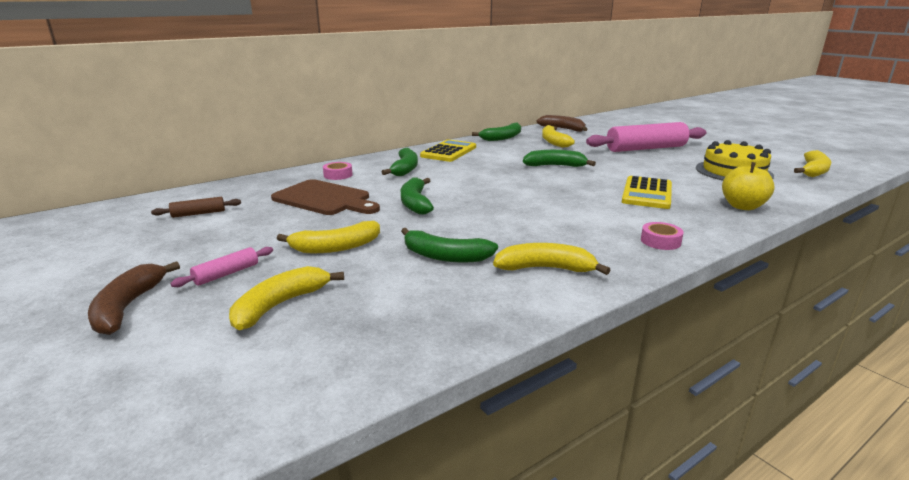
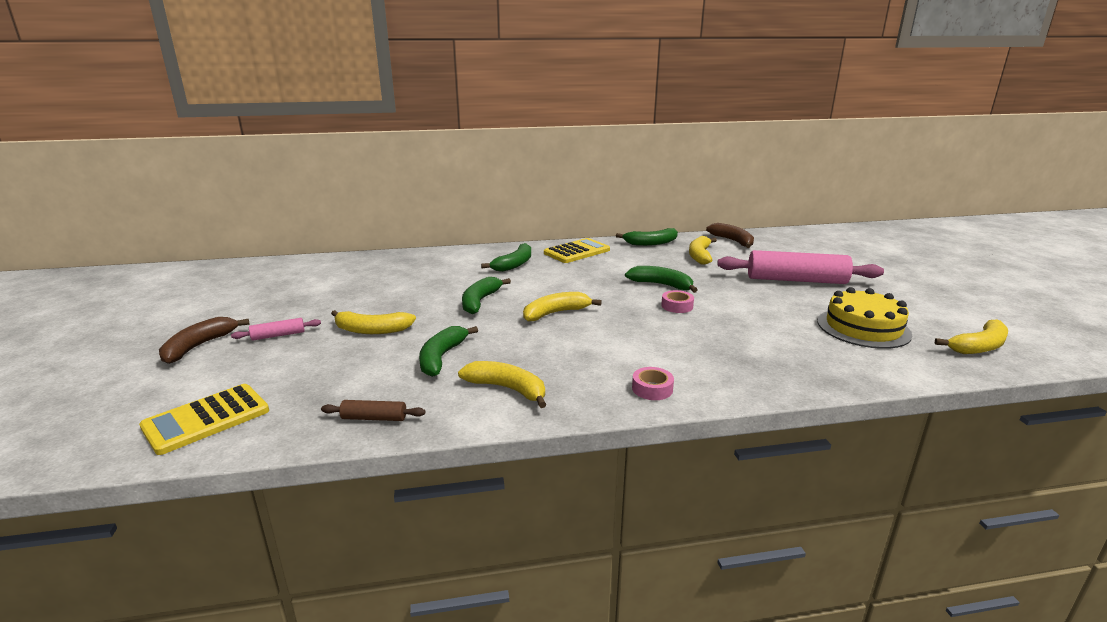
camera: 25 degrees right, 0 degrees up
(198, 214) = (313, 280): brown rolling pin -> brown rolling pin (374, 418)
(280, 305) = (284, 369): yellow banana -> yellow banana (555, 313)
(324, 199) = (414, 283): brown cutting board -> none
(338, 175) = (451, 261): pink tape -> pink tape (677, 306)
(445, 256) = (441, 357): green banana -> green banana turned 60 degrees clockwise
(647, 193) = (716, 334): yellow calculator -> yellow calculator (206, 419)
(742, 206) = (805, 371): yellow apple -> none

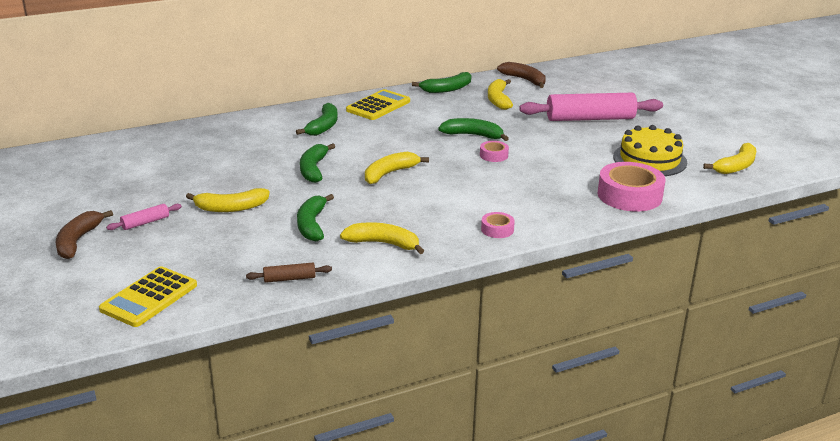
camera: 15 degrees left, 5 degrees up
(833, 366) = (629, 195): none -> pink tape

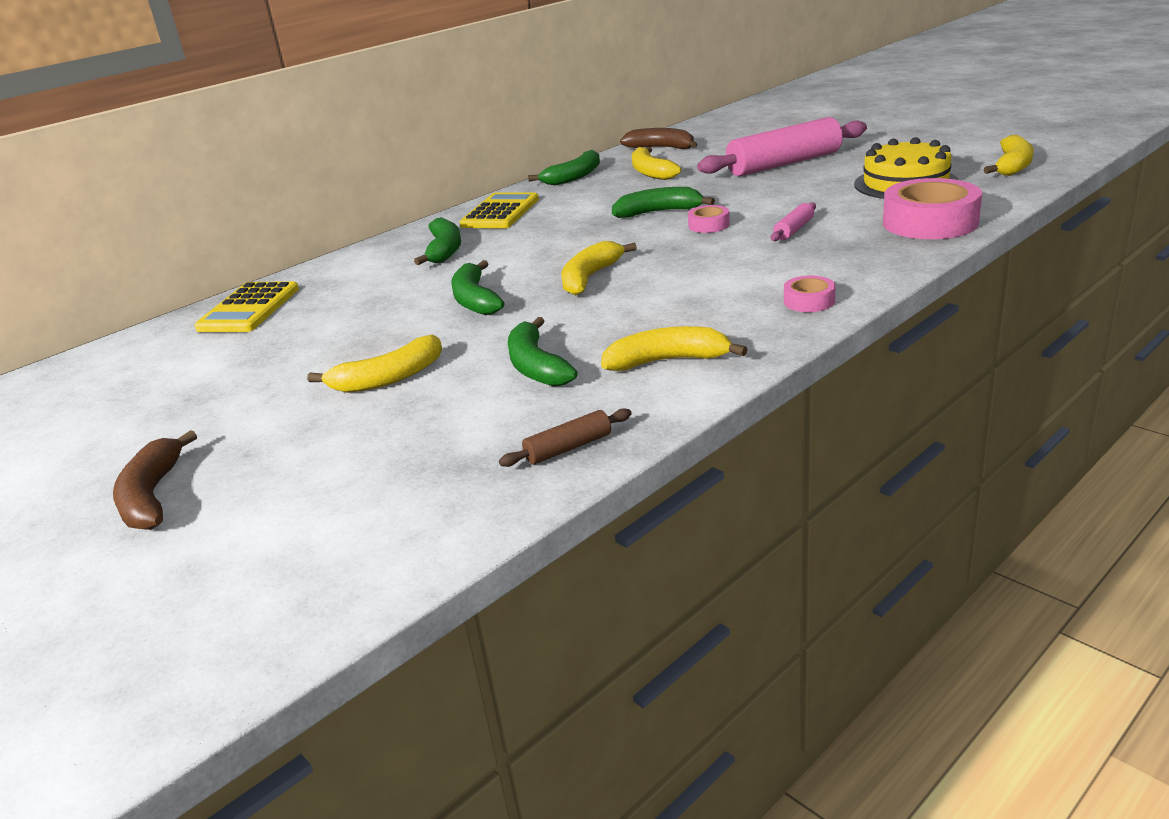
camera: 15 degrees left, 0 degrees up
(145, 222) = (258, 436): pink rolling pin -> pink rolling pin (794, 230)
(149, 297) = (347, 548): yellow calculator -> yellow calculator (249, 309)

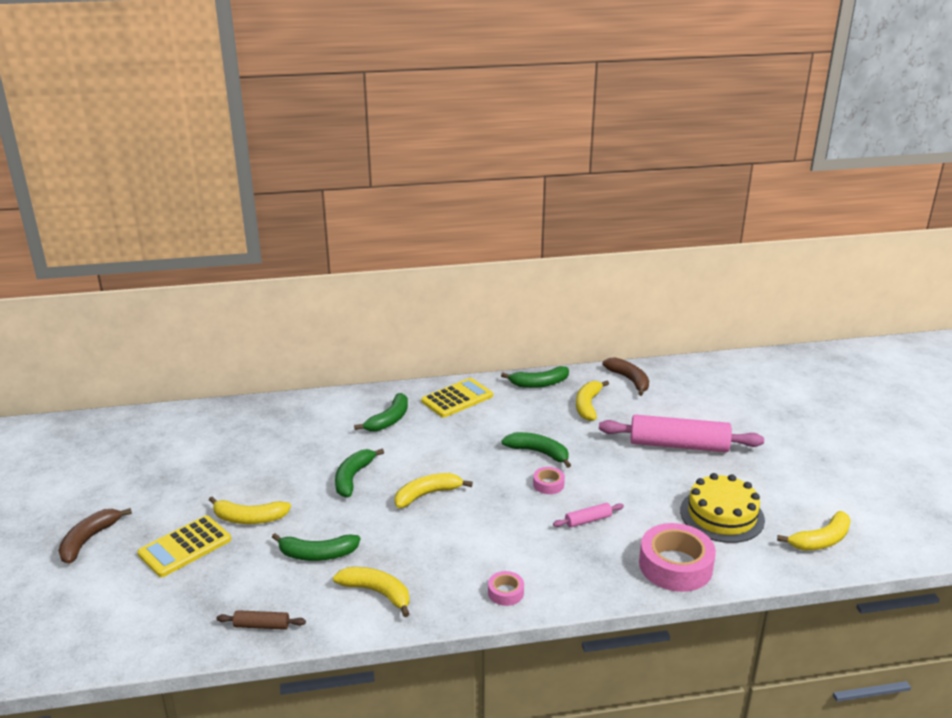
camera: 30 degrees right, 0 degrees up
(249, 309) = (252, 417): yellow calculator -> yellow calculator (185, 547)
(536, 366) = (317, 554): green banana -> green banana turned 105 degrees counterclockwise

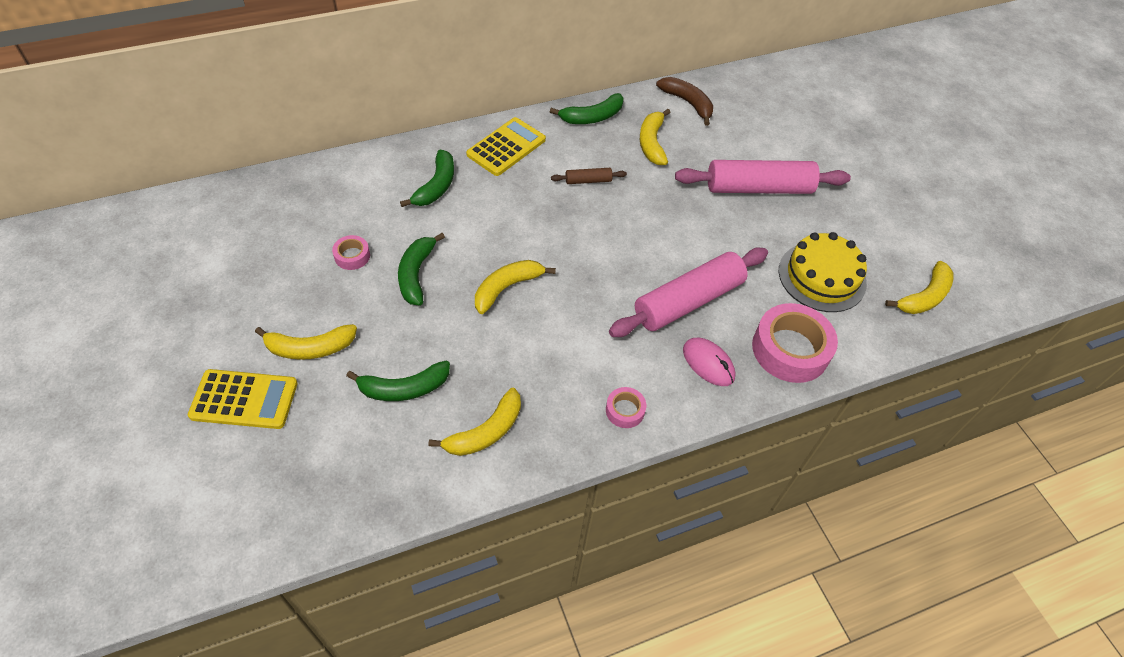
camera: 15 degrees left, 25 degrees up
(89, 540) = (121, 406): brown banana -> none
(185, 547) = (244, 399): yellow calculator -> yellow calculator turned 120 degrees counterclockwise
(262, 626) = (367, 497): brown rolling pin -> brown rolling pin (588, 181)
(377, 593) = (486, 432): yellow banana -> yellow banana turned 120 degrees clockwise
(538, 452) = (614, 215): green banana -> none
(548, 484) = (635, 257): pink tape -> pink tape (352, 256)
(588, 520) = (688, 301): pink rolling pin -> pink rolling pin, size x2.30
(593, 567) = (708, 363): none -> pink mouse

